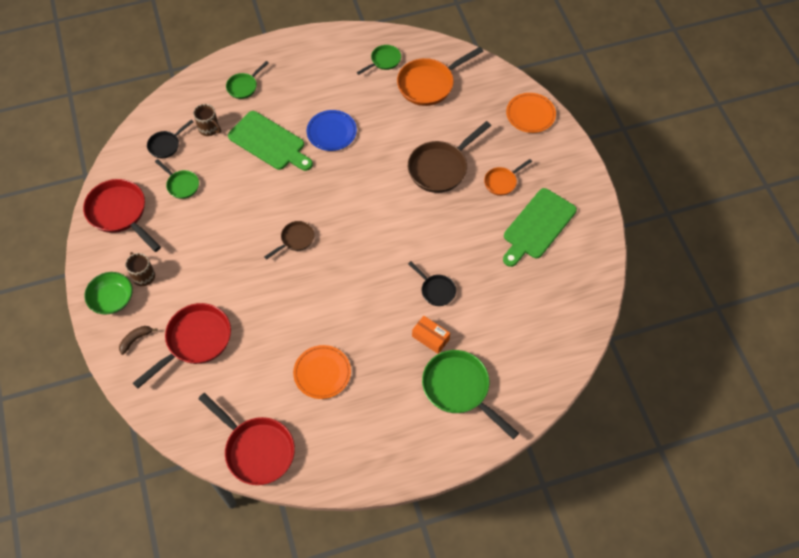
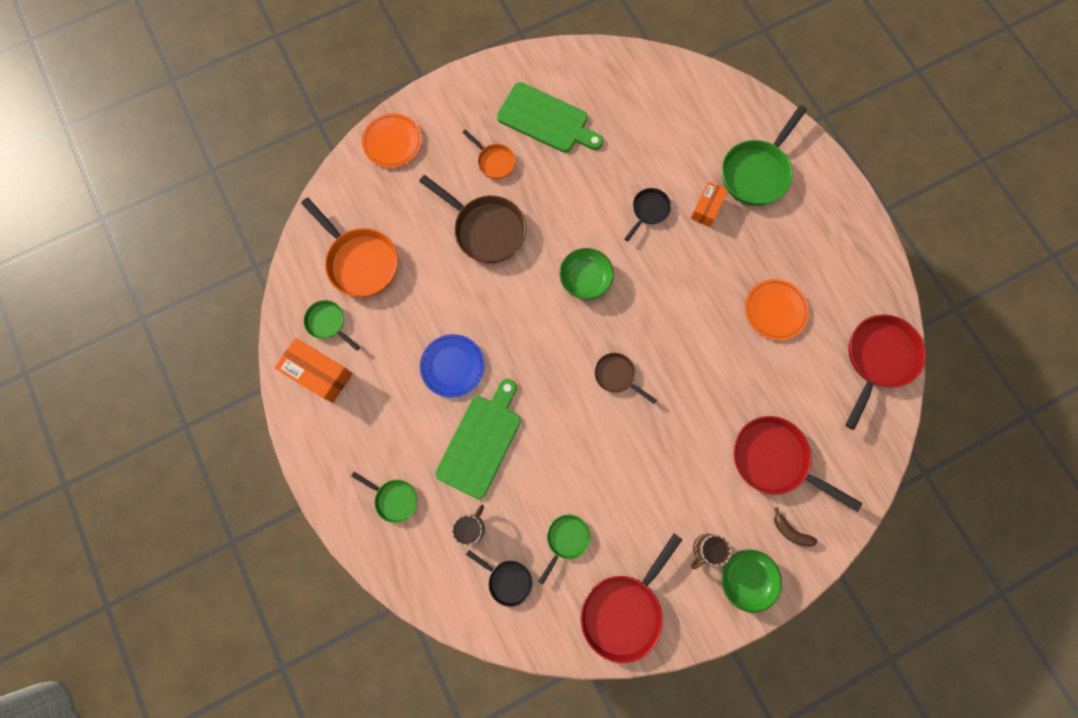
camera: 100 degrees left, 15 degrees up
(347, 52) = (319, 373): none -> orange box
(383, 231) = (585, 279): none -> green bowl

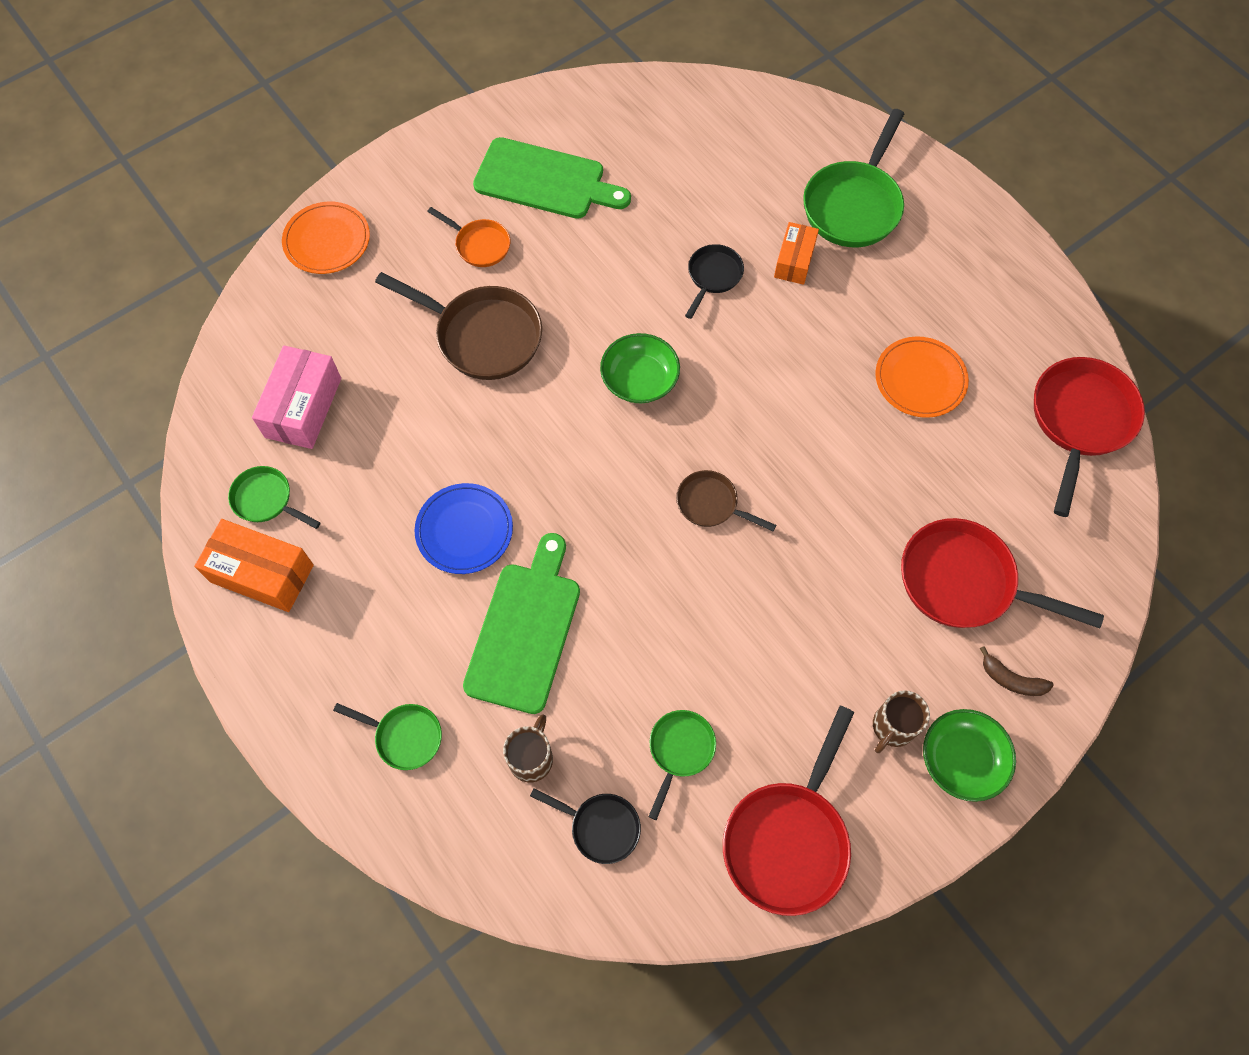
camera: 10 degrees left, 10 degrees down
(360, 262) = (303, 407): orange pan -> pink box

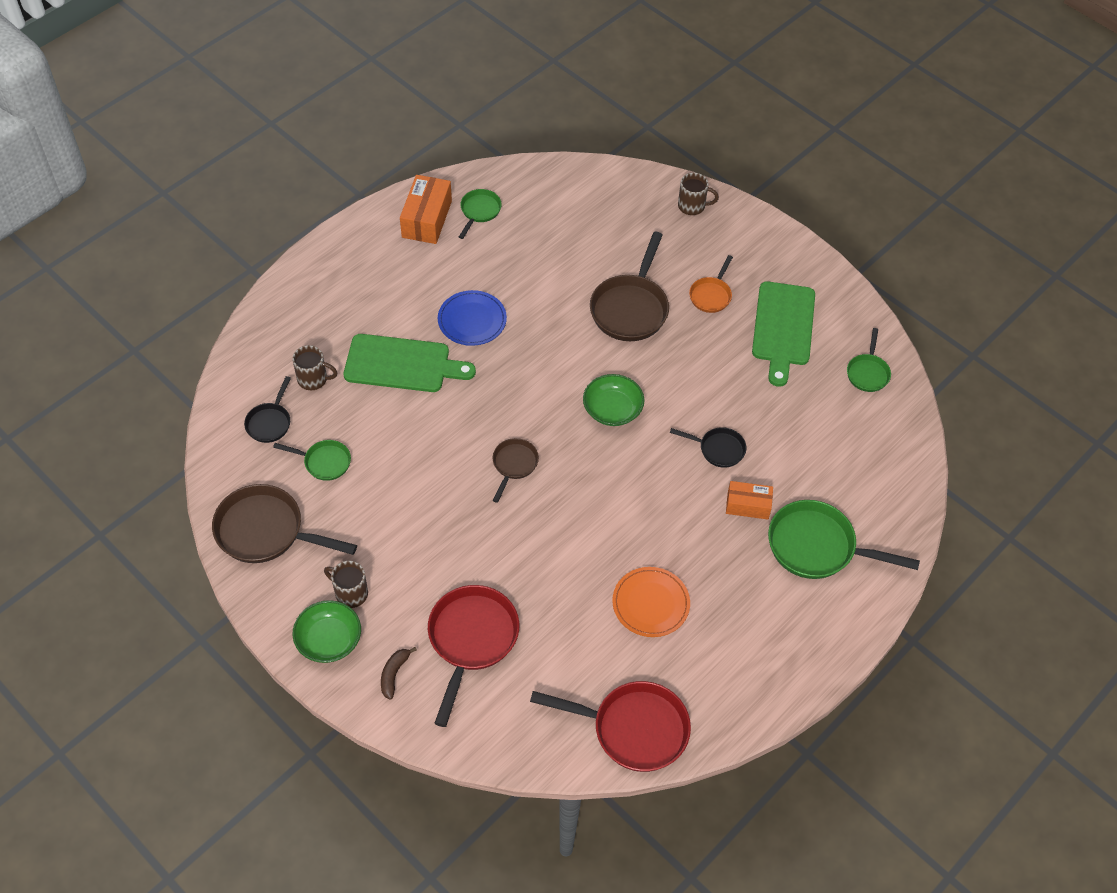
camera: 80 degrees right, 10 degrees down
(303, 407) = (552, 217): pink box -> none
(327, 241) = (692, 206): orange plate -> brown mug
(404, 736) = (323, 310): green pan -> green pan (868, 373)
(788, 840) = (266, 531): red pan -> brown pan

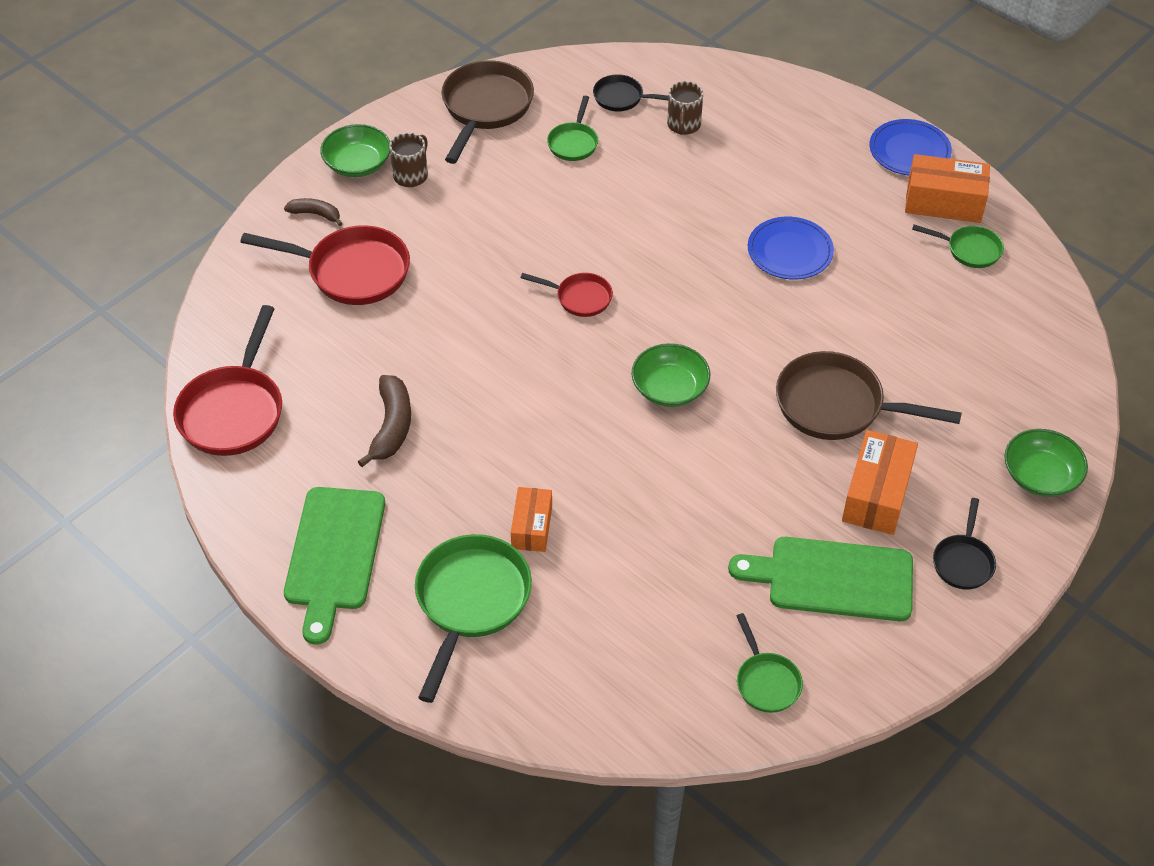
camera: 90 degrees right, 5 degrees down
(366, 232) = (909, 151): none -> blue plate
(402, 364) = (714, 194): green cutting board -> green cutting board (334, 554)
(514, 465) = (580, 298): brown pan -> red pan
(650, 603) = (391, 426): orange plate -> brown banana
(692, 206) = (1040, 476): brown mug -> green bowl
(711, 295) = (877, 495): orange pan -> orange box
(718, 449) = (617, 498): black pan -> black pan (963, 562)
(868, 373) = (766, 682): green pan -> green pan turned 120 degrees counterclockwise

